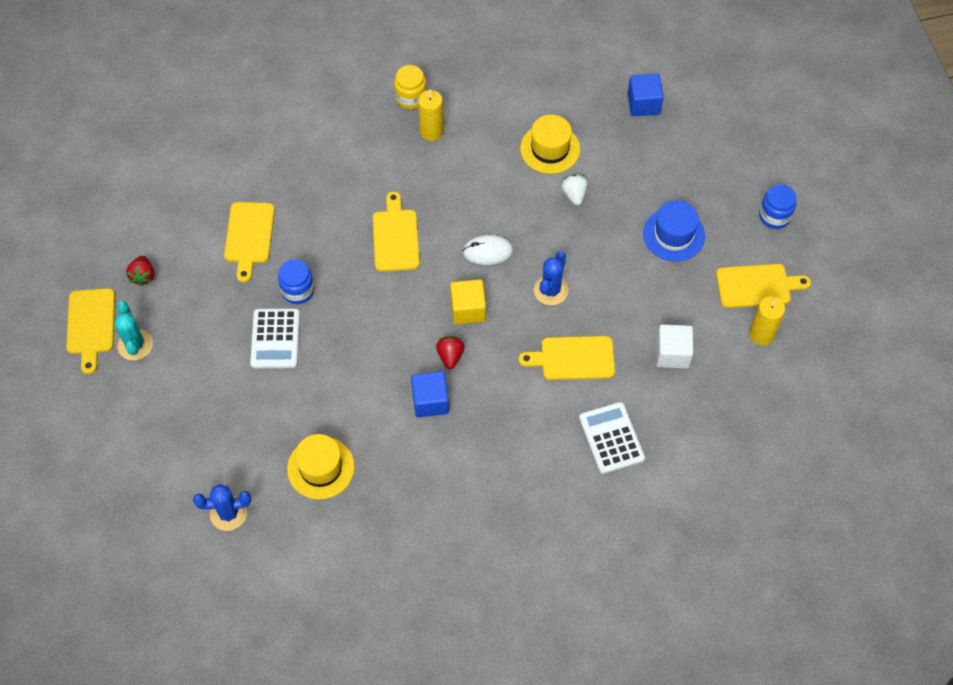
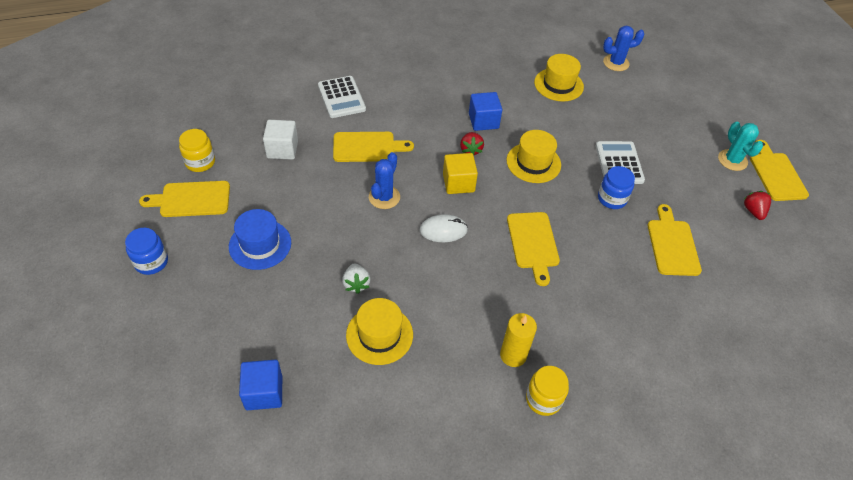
camera: 175 degrees right, 10 degrees down
(377, 338) = (533, 162): none -> yellow hat
(761, 334) = (200, 162): yellow candle -> yellow jar

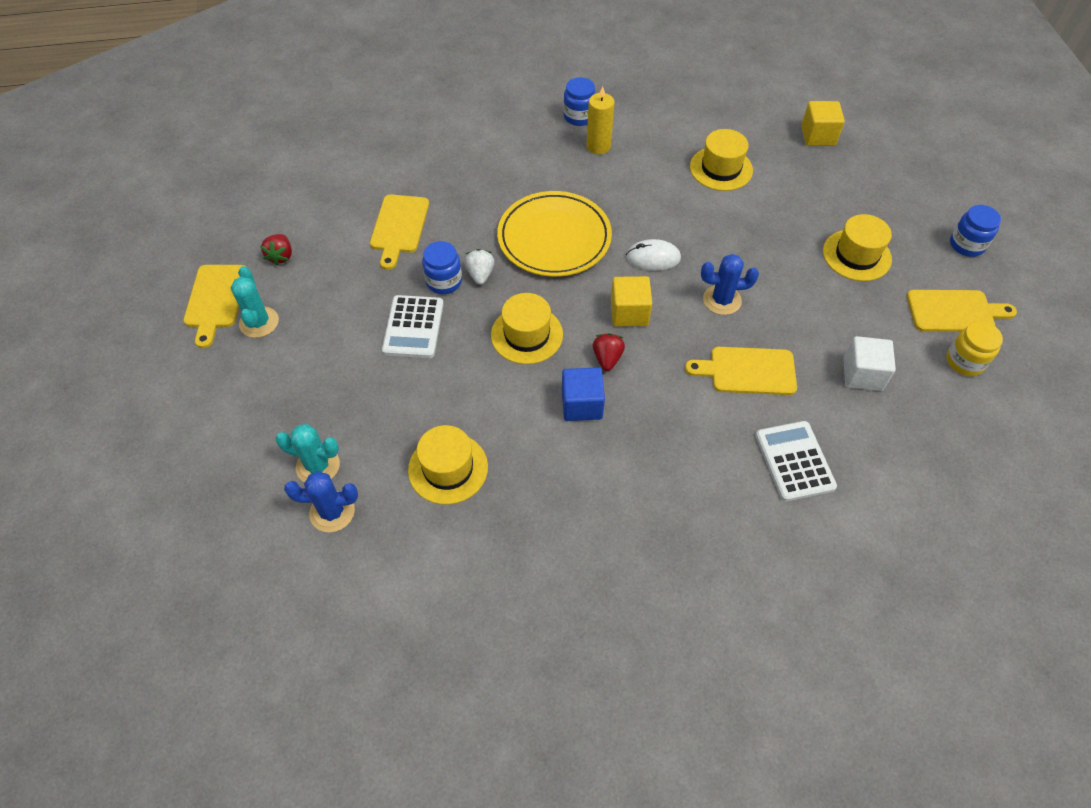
camera: 170 degrees left, 5 degrees up
(260, 244) = (856, 255): blue hat -> yellow hat
(264, 392) = (818, 136): blue cube -> yellow cube
(356, 284) = (747, 211): white strawberry -> white strawberry (480, 274)
(384, 197) = (722, 300): blue cactus -> blue cactus turned 60 degrees clockwise
(533, 243) = (554, 238): yellow cutting board -> yellow plate
(543, 399) = (579, 116): yellow jar -> blue jar
(637, 82) = (318, 466): none -> turquoise cactus

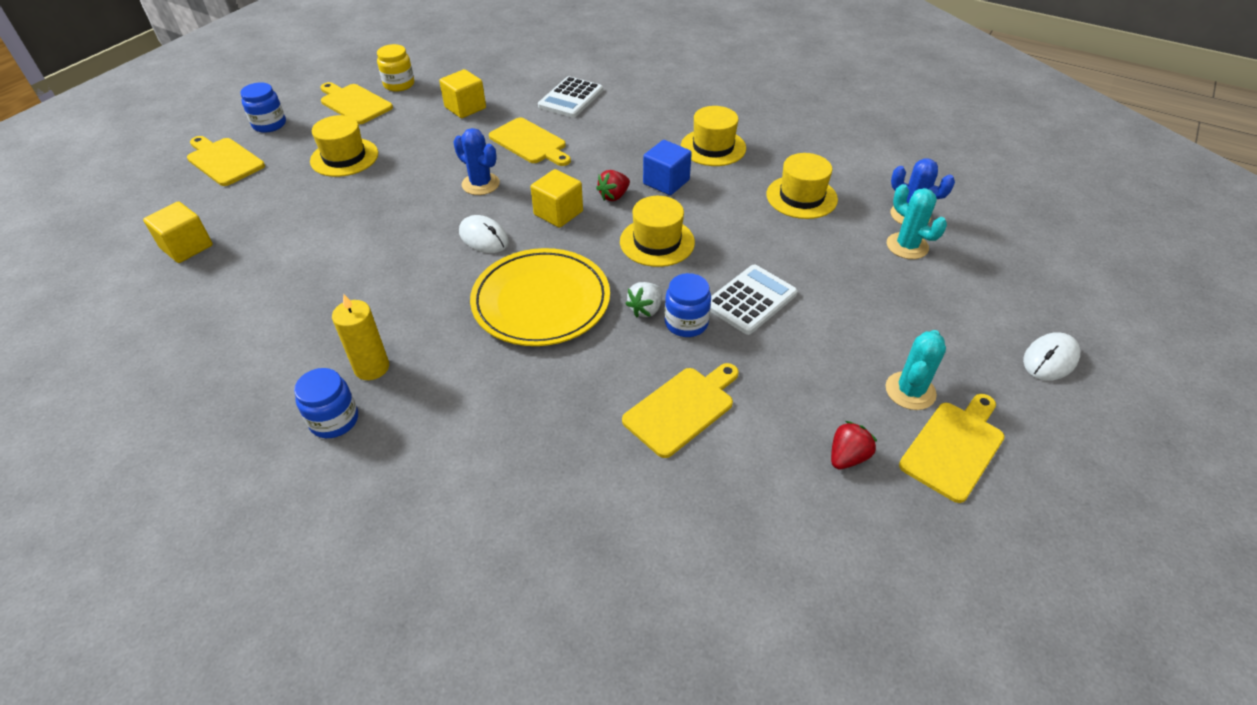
camera: 140 degrees left, 10 degrees down
(161, 411) = (1050, 359): none -> white mouse
(721, 168) = (311, 271): yellow hat -> yellow hat (713, 147)
(862, 374) = (465, 108): white cube -> yellow cube
(926, 196) = (224, 161): none -> yellow cutting board

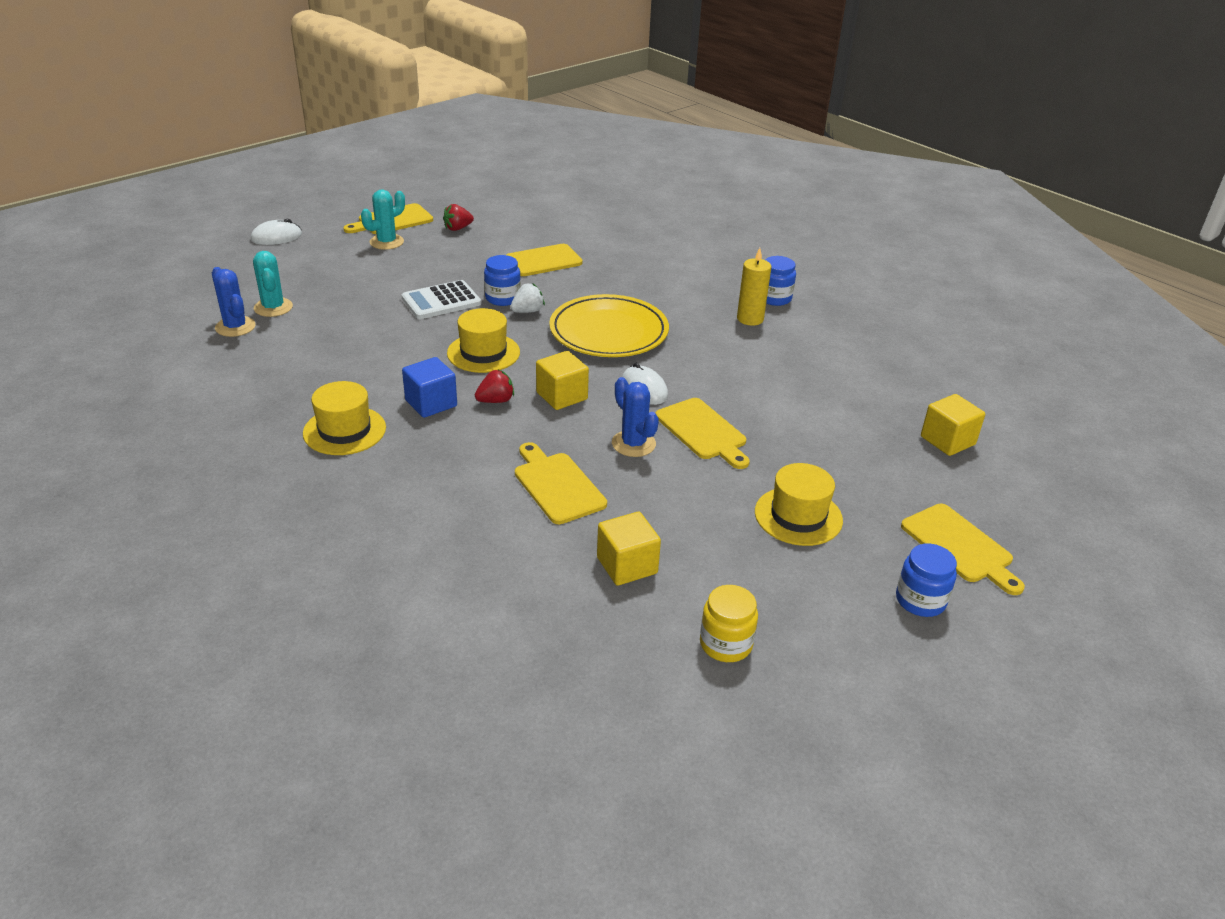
camera: 165 degrees left, 10 degrees down
(354, 103) = (797, 616): yellow cutting board -> yellow cutting board (703, 431)
(570, 98) = (467, 548): white calculator -> none
(801, 197) = (312, 361): yellow hat -> none

